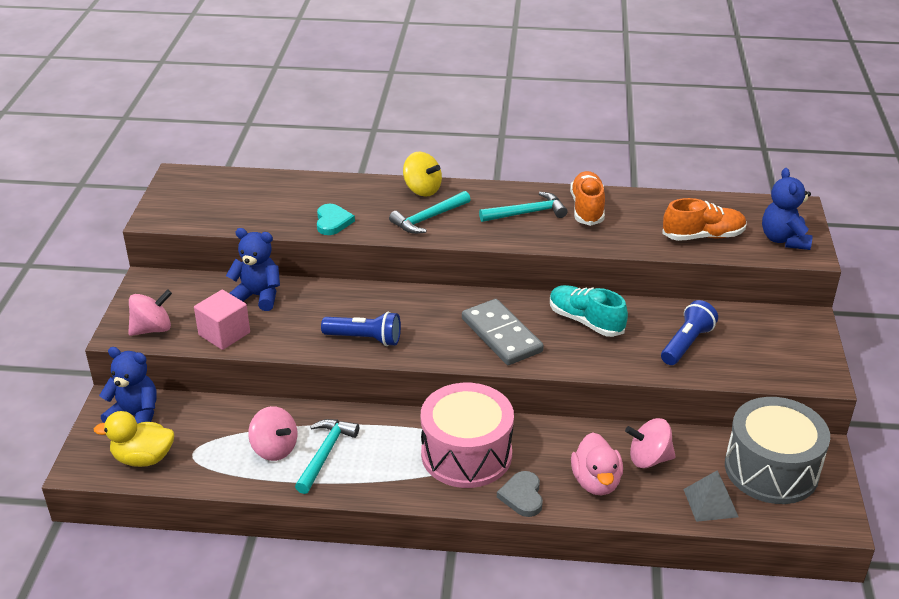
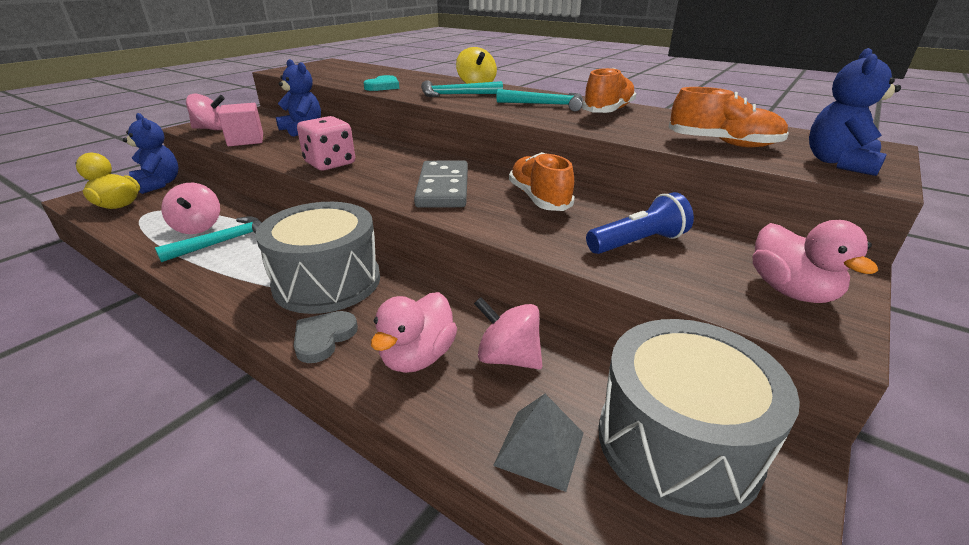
camera: 30 degrees right, 5 degrees down
(365, 339) = (330, 163): blue flashlight -> pink dice
(466, 454) = (327, 282): pink drum -> grey drum
(585, 321) = (539, 199): turquoise shoe -> orange shoe
(791, 353) = (791, 291): none -> pink duck

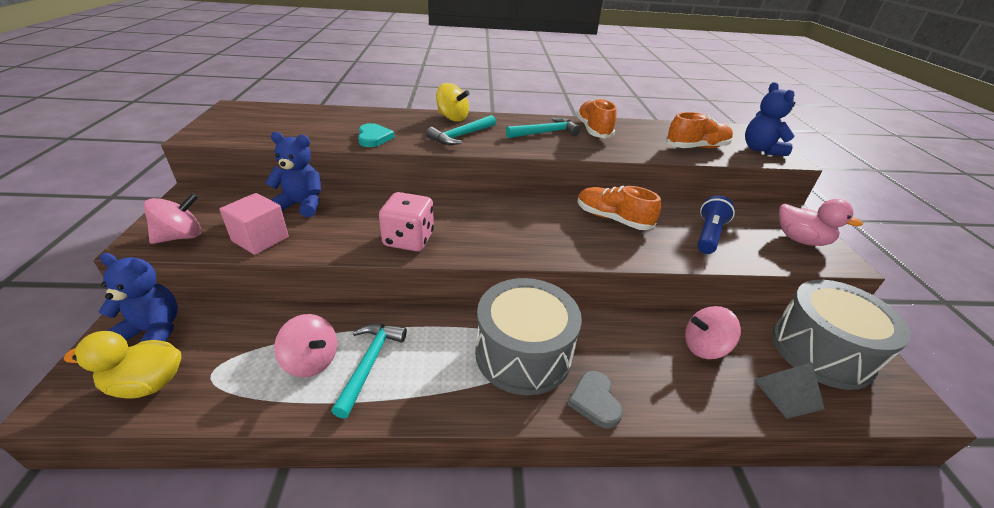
camera: 40 degrees left, 5 degrees up
(417, 357) = (664, 377): pink duck -> none
(443, 188) = (541, 233): grey domino -> none

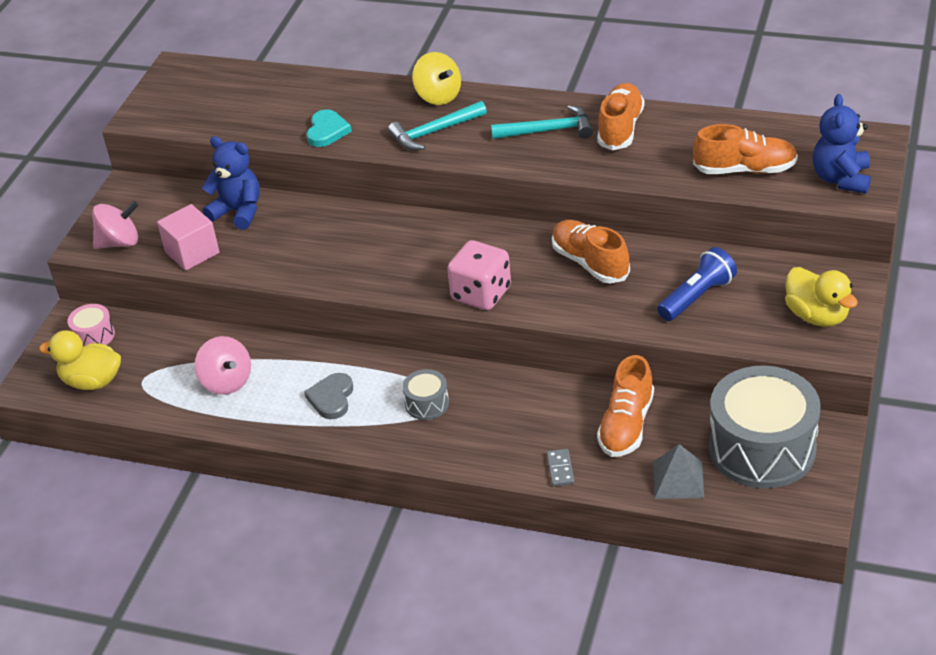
camera: 25 degrees right, 5 degrees up
(153, 331) = (94, 336): blue teddy bear -> pink drum
(369, 364) = (277, 391): turquoise hammer -> none
(409, 239) = (339, 268): pink dice -> pink dice (481, 294)
(523, 354) = (427, 404): grey drum -> grey drum, size x0.44
(595, 401) = (473, 454): grey heart -> grey heart (331, 398)
(683, 402) = (560, 469): none -> grey domino
(704, 347) = (626, 425): pink spinning top -> orange shoe
(800, 240) = (817, 316): pink duck -> yellow duck

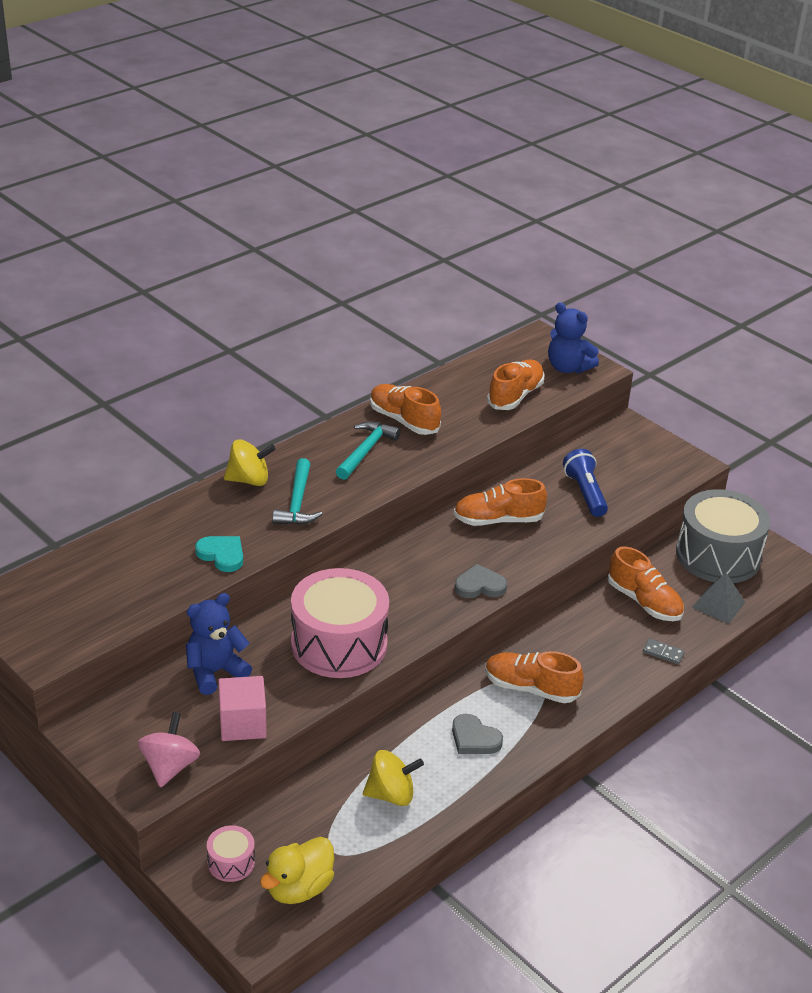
camera: 65 degrees left, 5 degrees down
(226, 382) = (391, 794): pink spinning top -> yellow spinning top
(327, 254) = (339, 644): none -> pink drum
(427, 404) = (531, 688): grey drum -> orange shoe
(481, 294) = (480, 586): pink dice -> grey heart
(817, 316) = (653, 457): yellow duck -> none

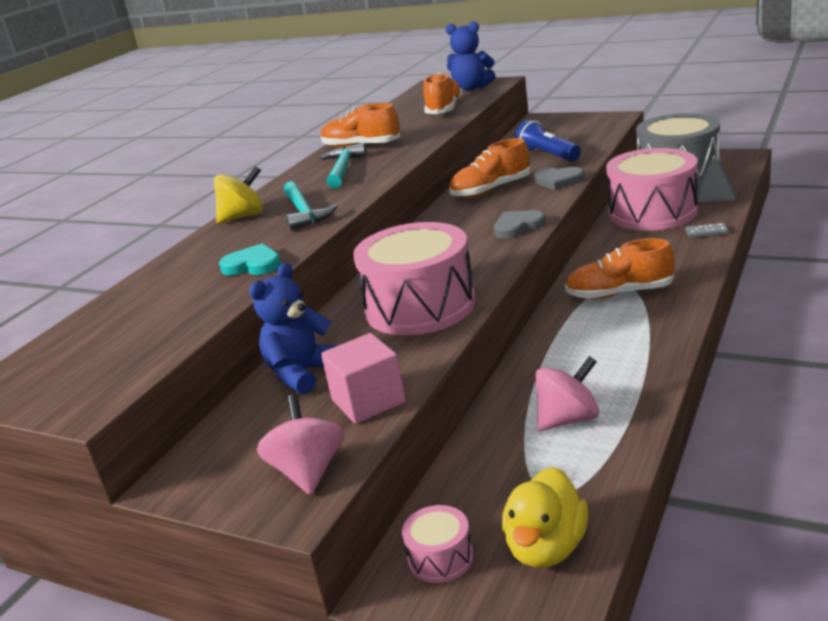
camera: 15 degrees left, 10 degrees down
(391, 794) = (568, 419): yellow spinning top -> pink spinning top
(474, 738) = (606, 345): grey heart -> grey heart (558, 181)
(644, 602) = (652, 212): orange shoe -> pink drum

